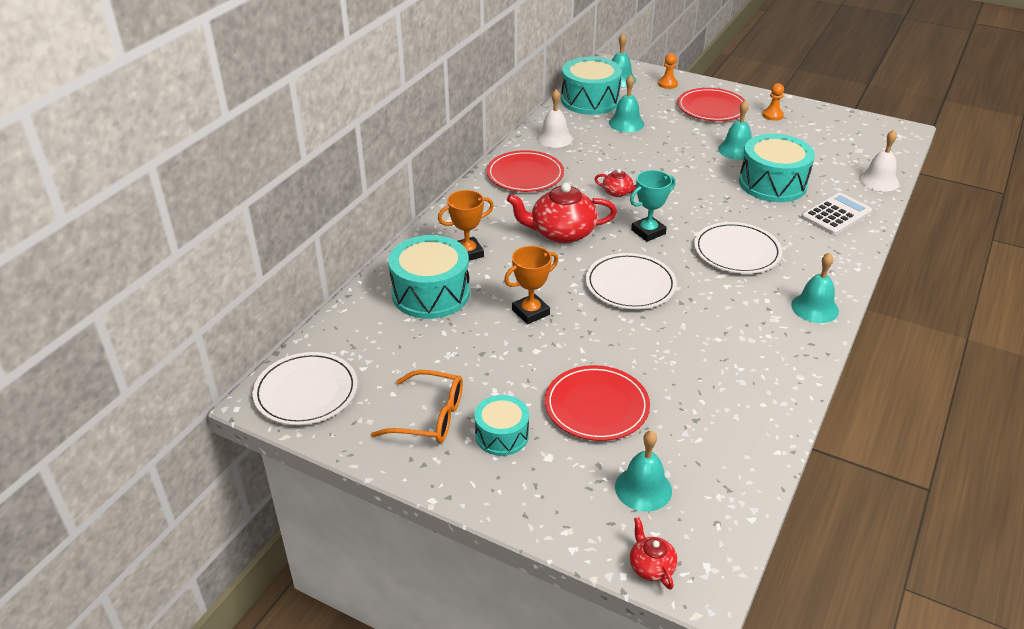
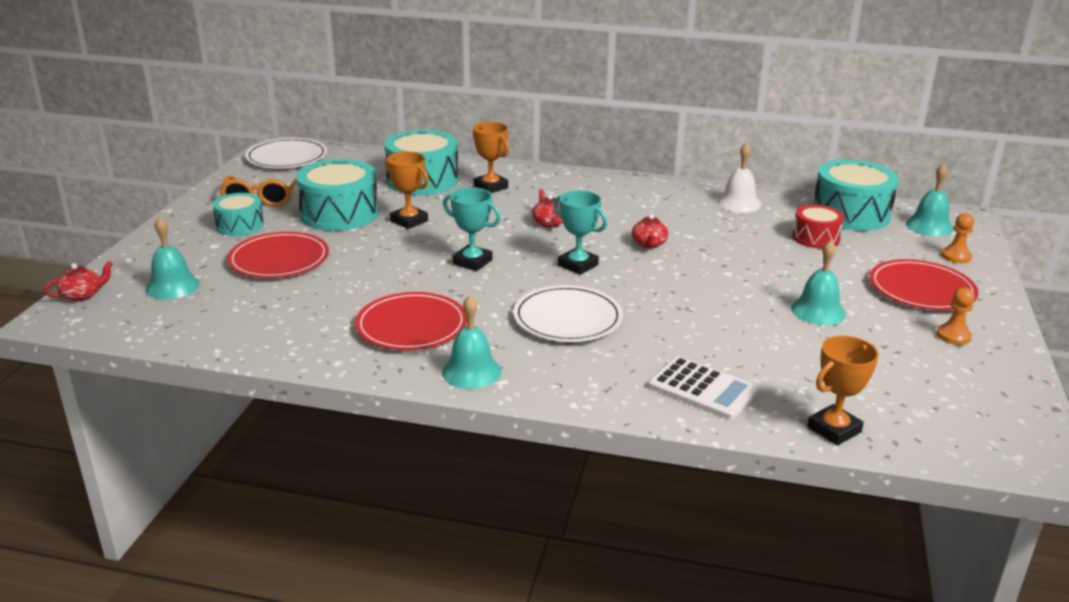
camera: 75 degrees right, 10 degrees down
(525, 175) = (648, 196): red plate -> red plate (411, 326)
(561, 233) = (549, 223): red teapot -> red teapot, size x0.50
(626, 123) = (815, 238): turquoise bell -> red drum
(630, 285) = (472, 262): white plate -> turquoise trophy
(772, 183) = (749, 339): turquoise drum -> turquoise drum (339, 214)
(879, 181) = (834, 429): white bell -> orange trophy

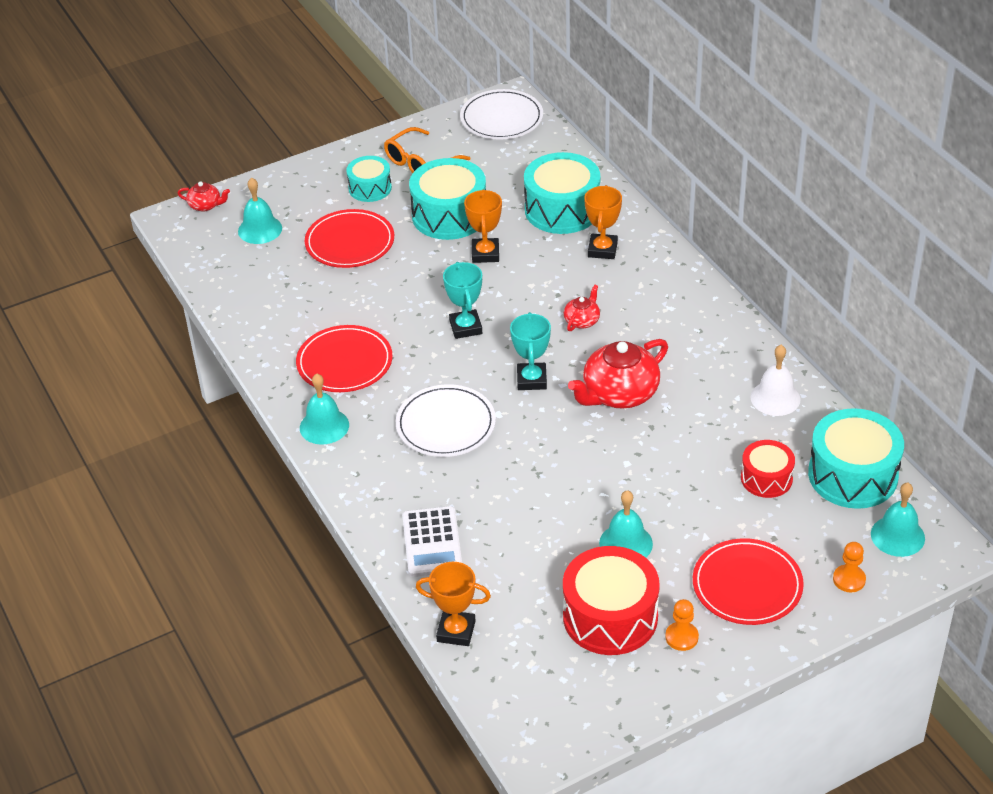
camera: 50 degrees right, 15 degrees up
(649, 244) = (619, 394): red teapot -> red teapot, size x2.02
(897, 353) = (610, 617): none -> red drum

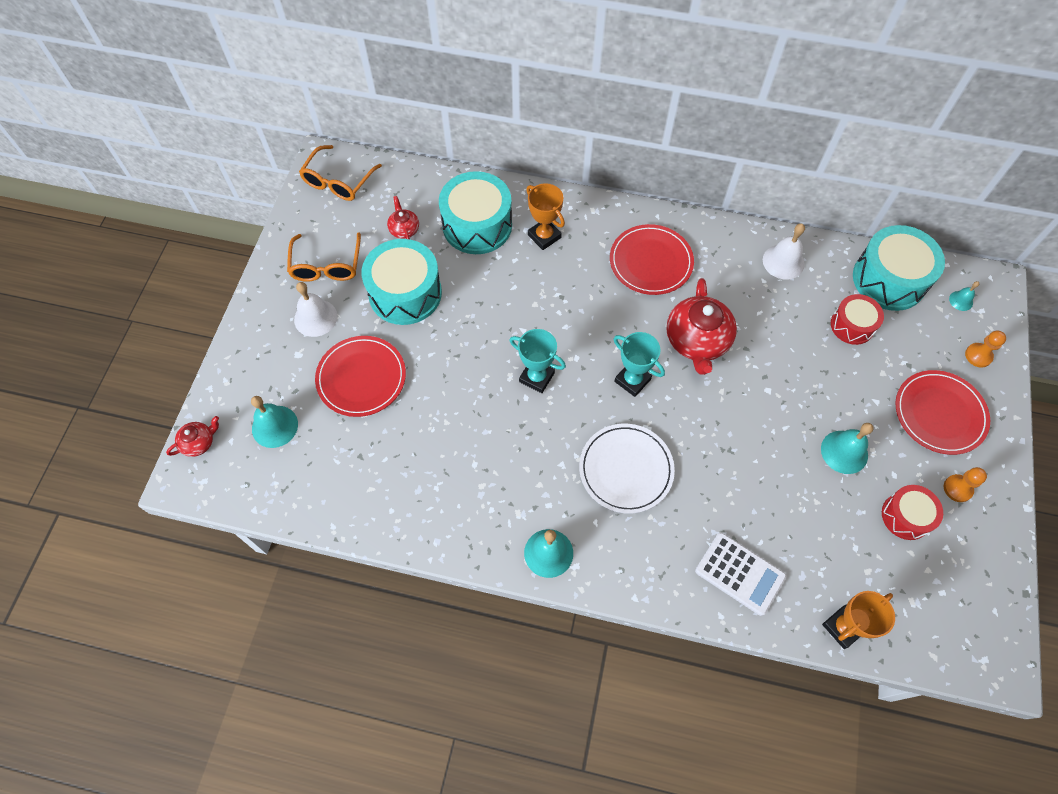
camera: 50 degrees left, 20 degrees up
(344, 362) = (492, 484): red plate -> red plate (651, 262)
(370, 188) = (315, 318): turquoise drum -> white bell
(485, 254) = (472, 304): orange trophy -> none
(501, 118) = (338, 181): white plate -> orange glasses
(582, 321) = (603, 304): red teapot -> red teapot (404, 229)
(610, 617) = (906, 516): red drum -> red drum, size x0.58
(897, 536) = (961, 300): turquoise bell -> turquoise bell, size x0.55

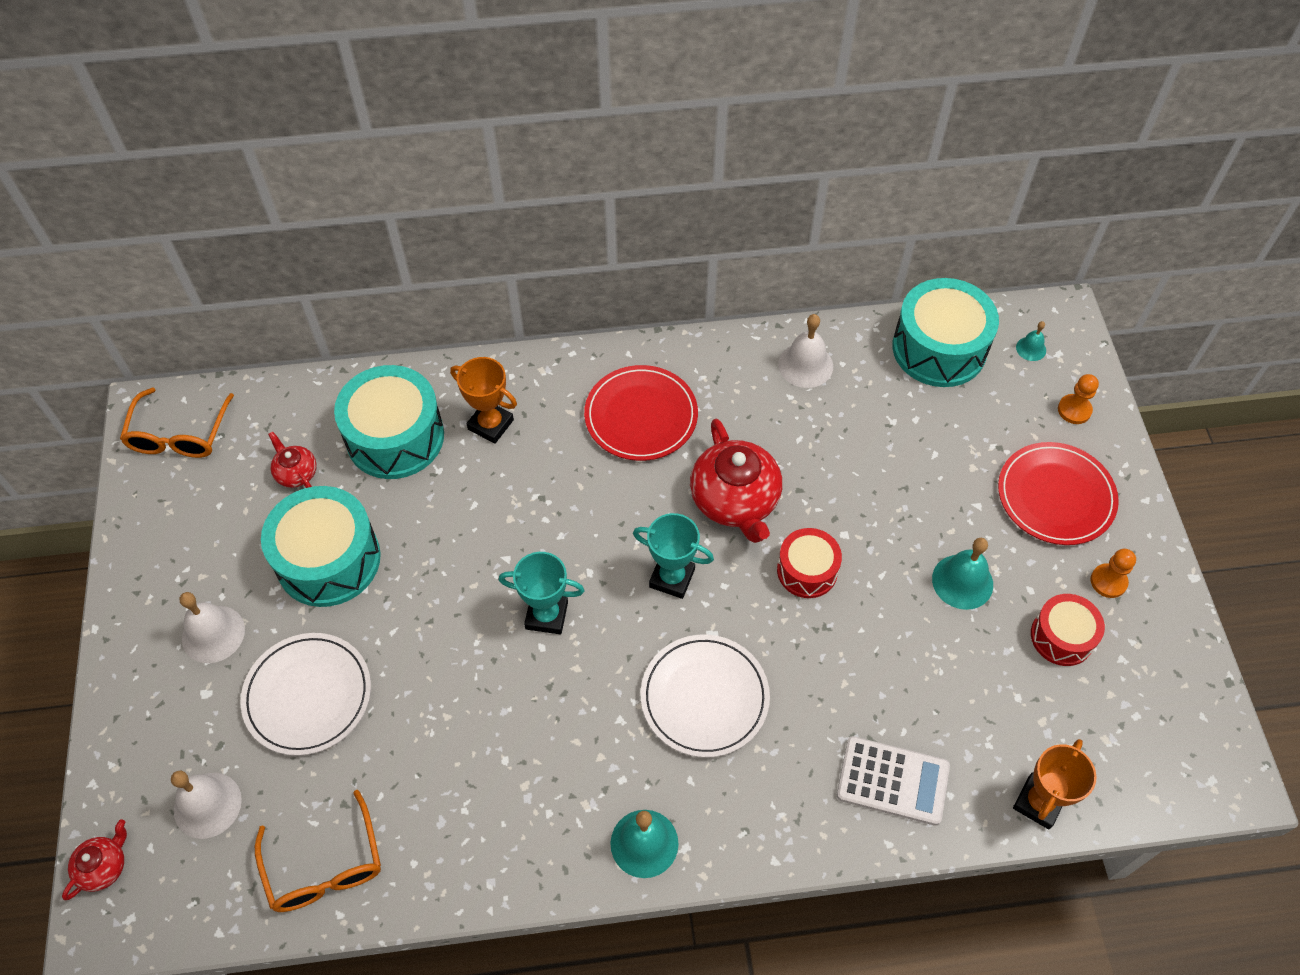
camera: 20 degrees left, 5 degrees down
(275, 426) = (207, 805): turquoise bell -> white bell
(326, 266) = (203, 557): orange glasses -> orange glasses (325, 866)
(361, 378) = (308, 695): red plate -> white plate
(852, 325) = (916, 419): red drum -> red drum (807, 570)

